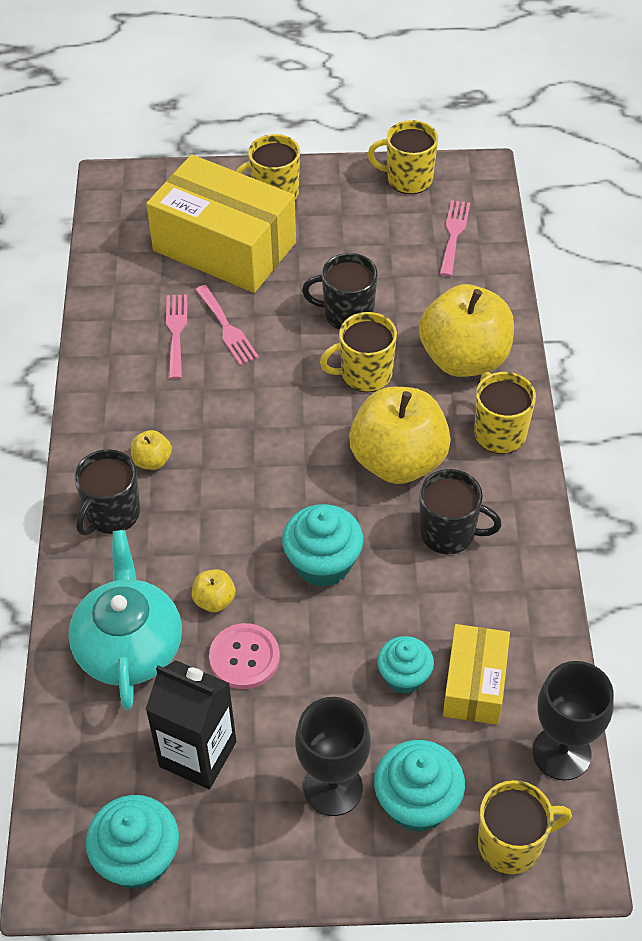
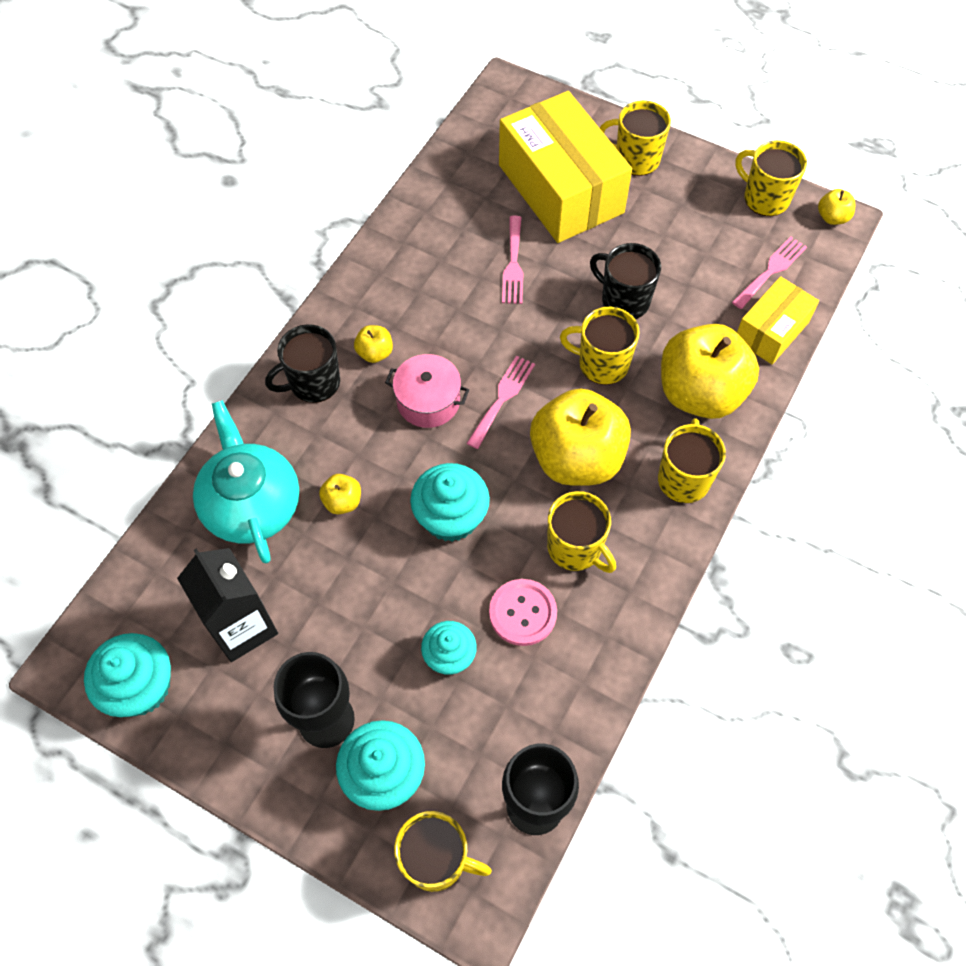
camera: 30 degrees right, 10 degrees up
(129, 646) = (251, 504): turquoise teapot -> turquoise teapot turned 45 degrees counterclockwise
(176, 332) = (469, 248): pink fork -> pink fork (502, 398)
(232, 478) = (428, 401): none -> pink pot
(244, 657) = (333, 565): pink button -> pink button (522, 613)
(449, 533) = (575, 548): black mug -> yellow mug
(474, 171) = (832, 217): none -> yellow apple
(474, 684) = (503, 698): yellow box -> yellow box (771, 331)

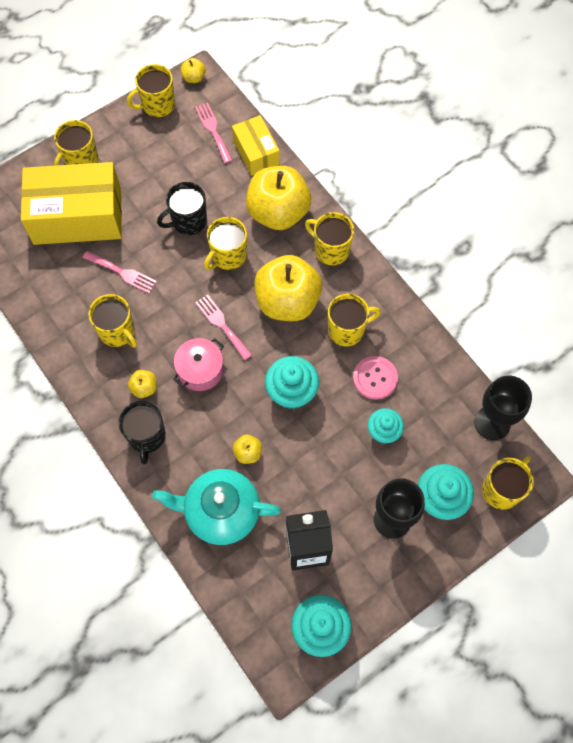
camera: 65 degrees left, 5 degrees up
(433, 294) = (117, 332): none -> yellow mug

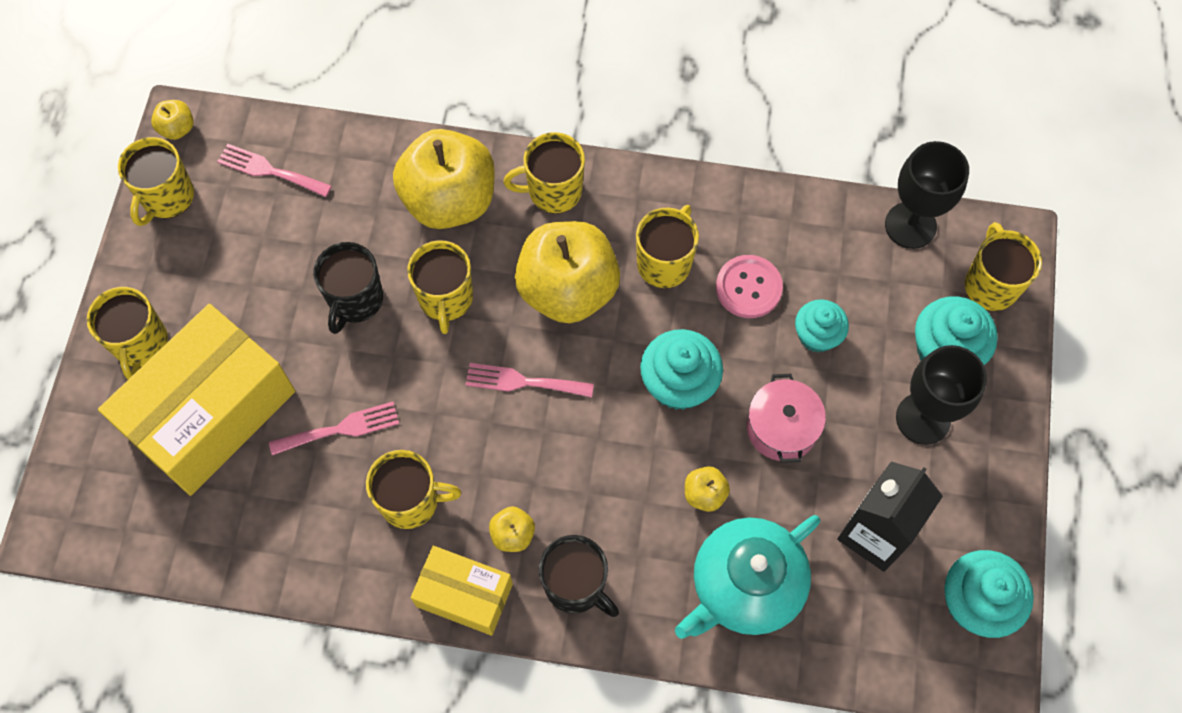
camera: 45 degrees left, 0 degrees up
(200, 370) = (554, 454): pink pot -> pink pot (781, 428)
(256, 153) = (350, 154): yellow box -> yellow box (464, 595)

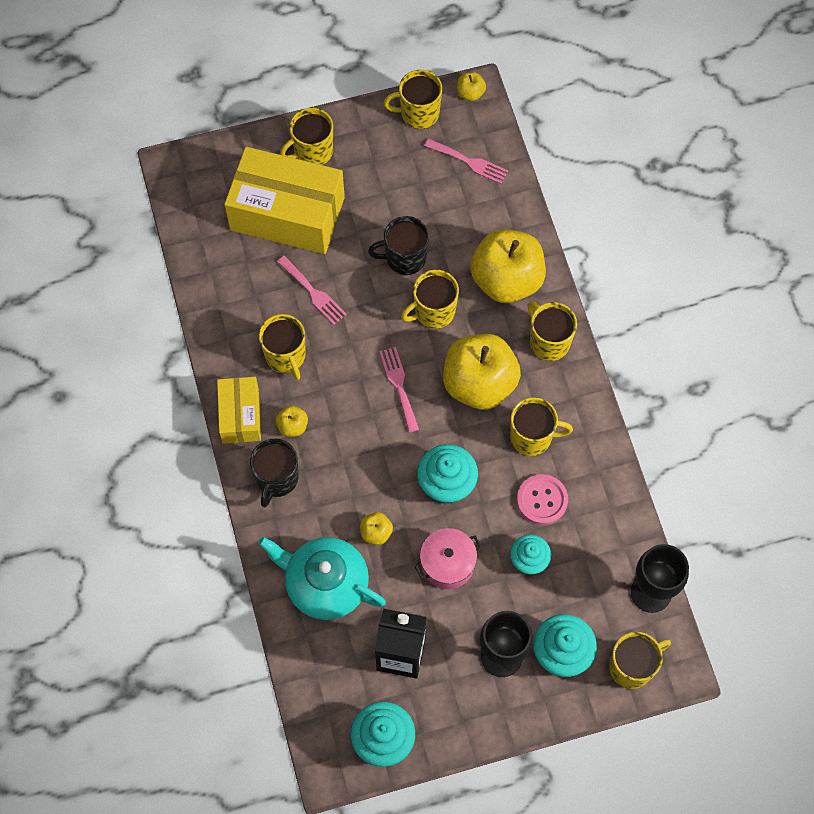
camera: 65 degrees right, 0 degrees up
(269, 170) = (469, 162): pink fork -> pink fork turned 120 degrees clockwise

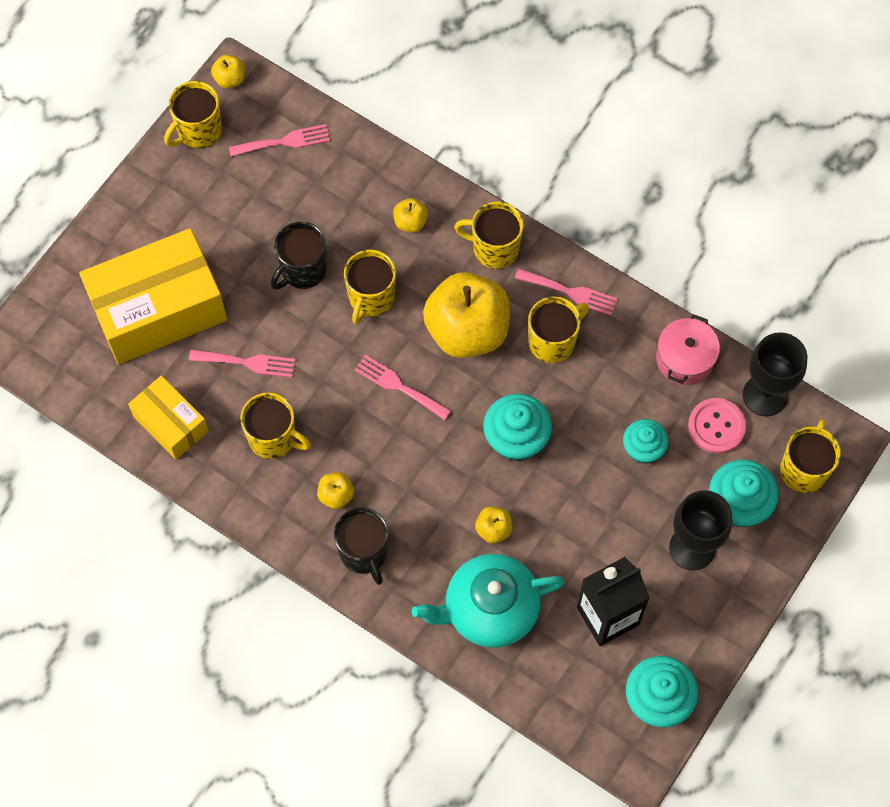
camera: 40 degrees left, 0 degrees up
(240, 415) = (280, 523): yellow box -> yellow box (171, 423)
(312, 151) = (131, 236): yellow mug -> none
(447, 563) = (578, 506): pink pot -> pink pot (684, 359)
(506, 280) = (410, 222): yellow apple -> yellow apple, size x0.42
(542, 500) = (608, 389): pink button -> pink button (716, 426)
(575, 412) = (570, 292): none -> pink fork

